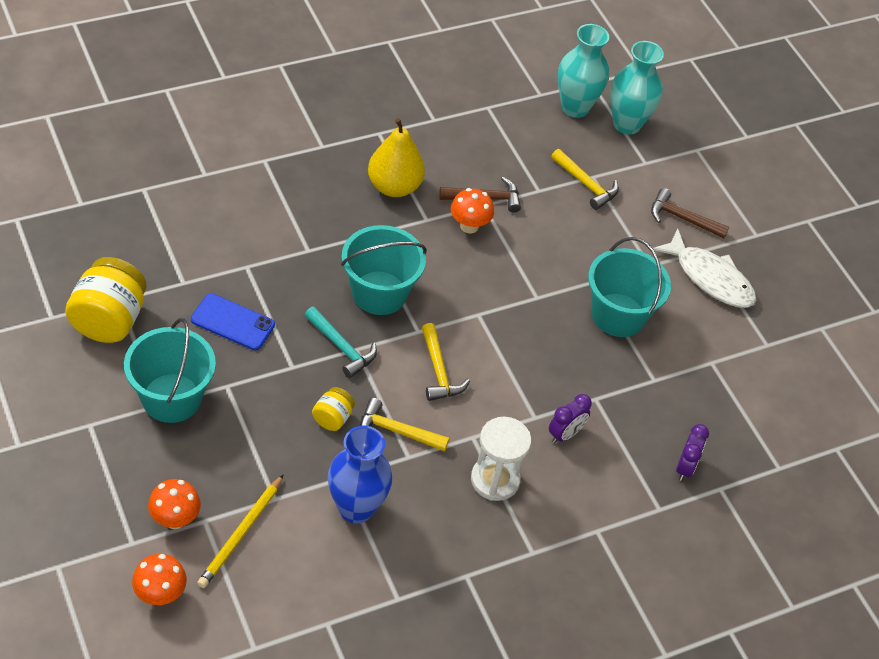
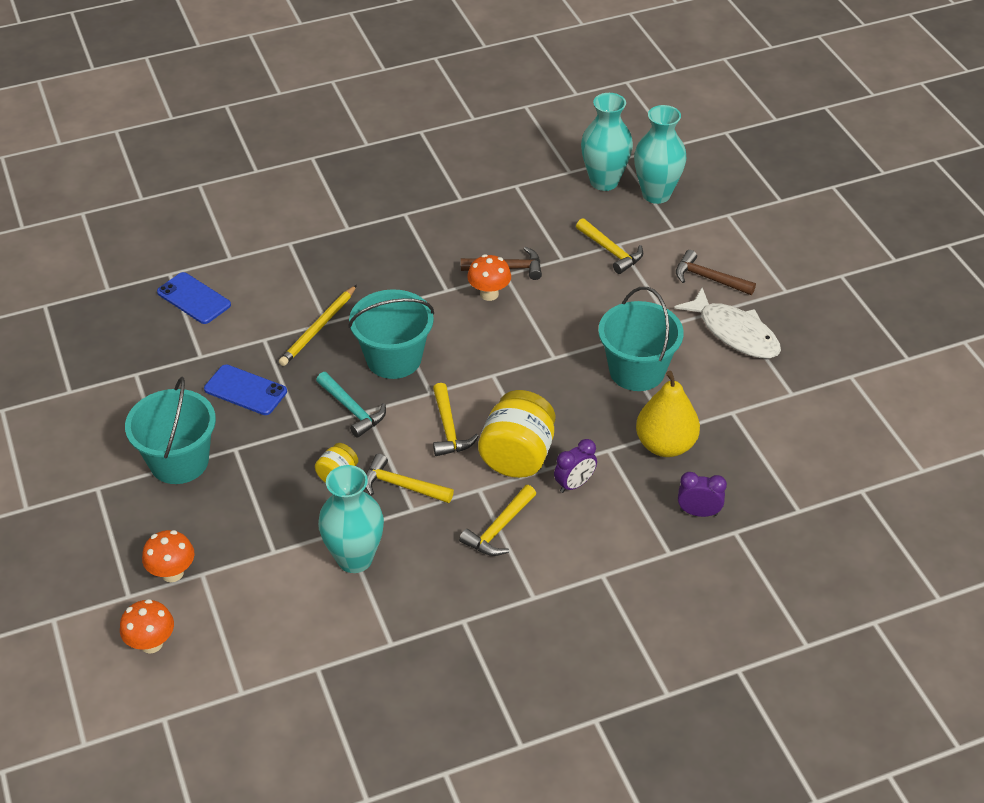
camera: 10 degrees right, 5 degrees down
(109, 320) = (124, 392): yellow jar -> yellow jar (517, 456)
(171, 218) = (194, 298): none -> blue phone
(241, 534) = (237, 585): yellow pencil -> yellow pencil (318, 328)
(356, 508) = (355, 559): blue vase -> turquoise vase
(394, 186) = (416, 261): yellow pear -> yellow pear (665, 445)
(495, 480) = (499, 529): white hourglass -> yellow hammer
(685, 467) = (698, 512): purple clock -> purple clock turned 105 degrees counterclockwise

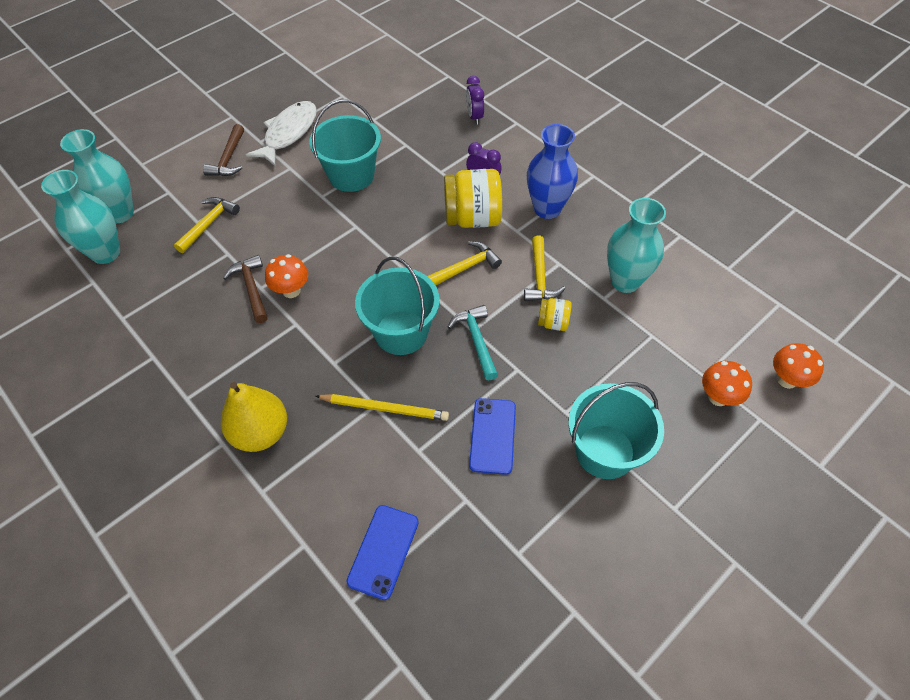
camera: 110 degrees left, 10 degrees up
(352, 410) = (476, 340): turquoise hammer -> turquoise hammer turned 45 degrees counterclockwise
(499, 529) = (547, 209): yellow hammer -> blue vase
(665, 445) = (421, 144): yellow pear -> yellow pear (261, 432)

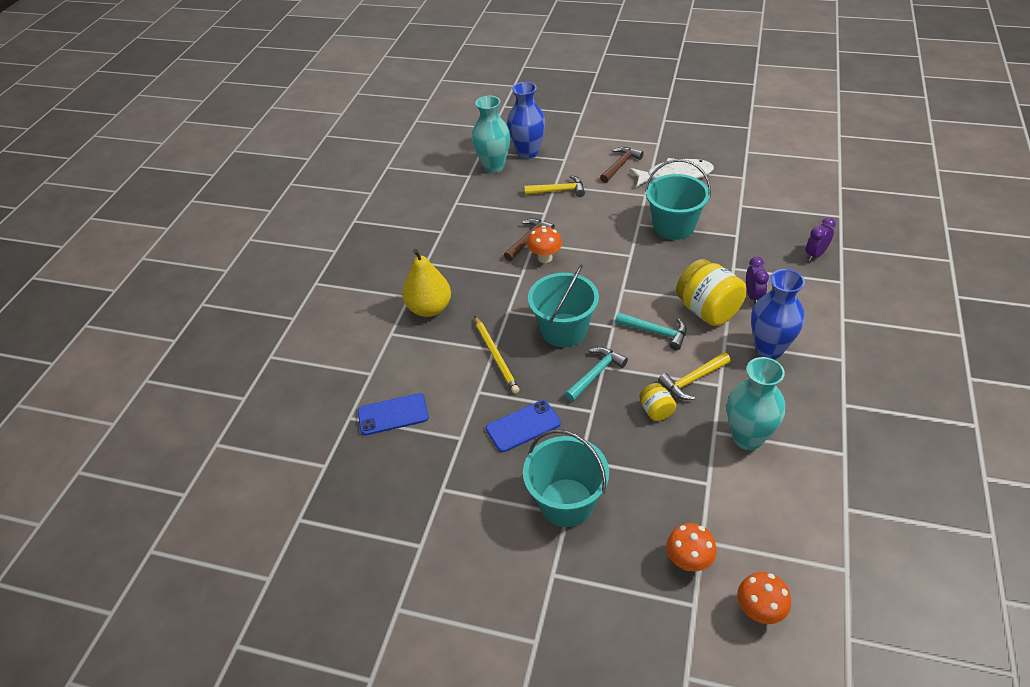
camera: 60 degrees right, 10 degrees down
(120, 213) = (527, 152): turquoise vase -> blue vase
(228, 159) = (620, 165): brown hammer -> brown hammer turned 150 degrees clockwise
(465, 267) = (656, 332): yellow hammer -> turquoise hammer

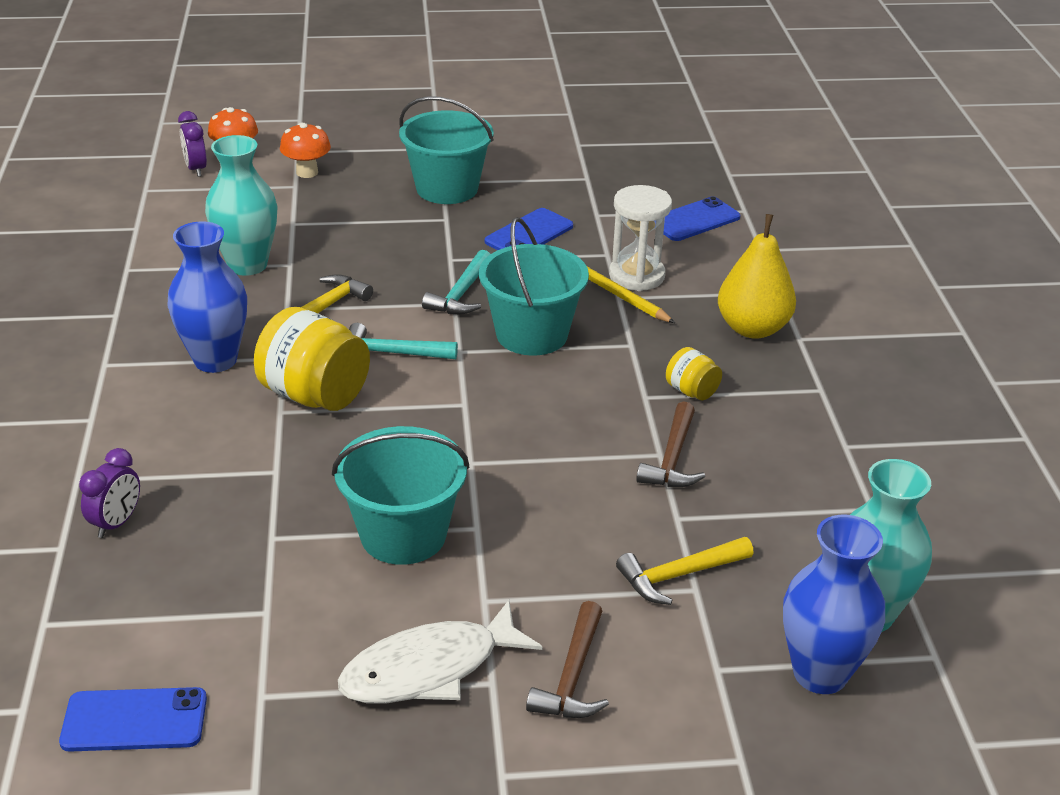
camera: 155 degrees right, 10 degrees down
(470, 366) = (636, 276): none -> white hourglass
(545, 258) = (622, 431): orange mushroom -> none
(656, 411) = (368, 271): yellow jar -> yellow jar (691, 391)
(753, 296) = (239, 429): purple clock -> purple clock (196, 169)
(793, 177) = (134, 720): none -> blue phone

